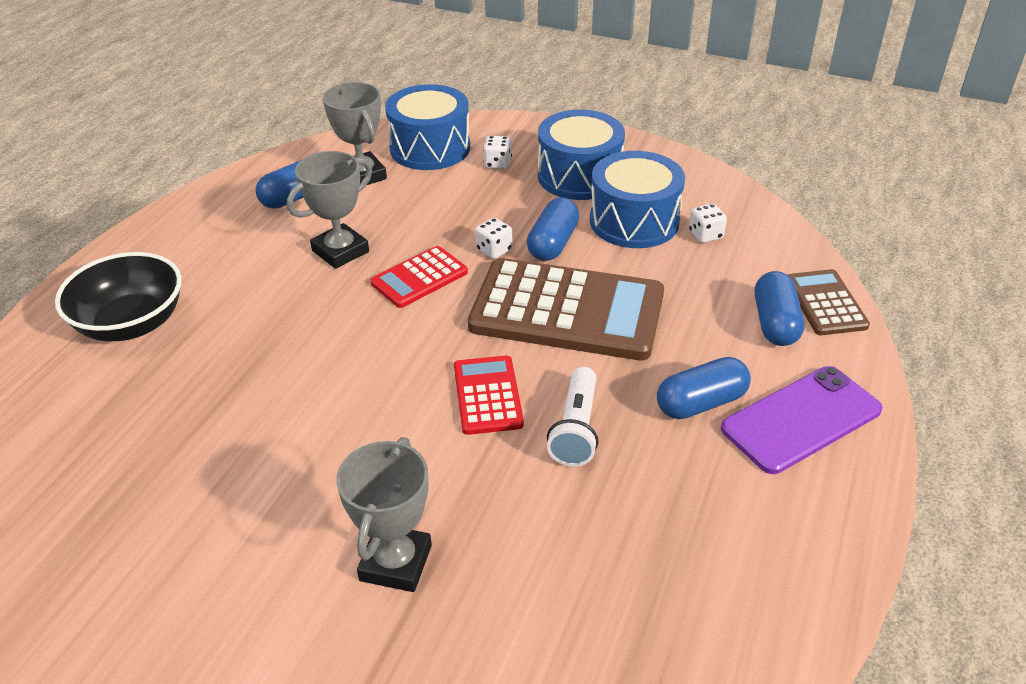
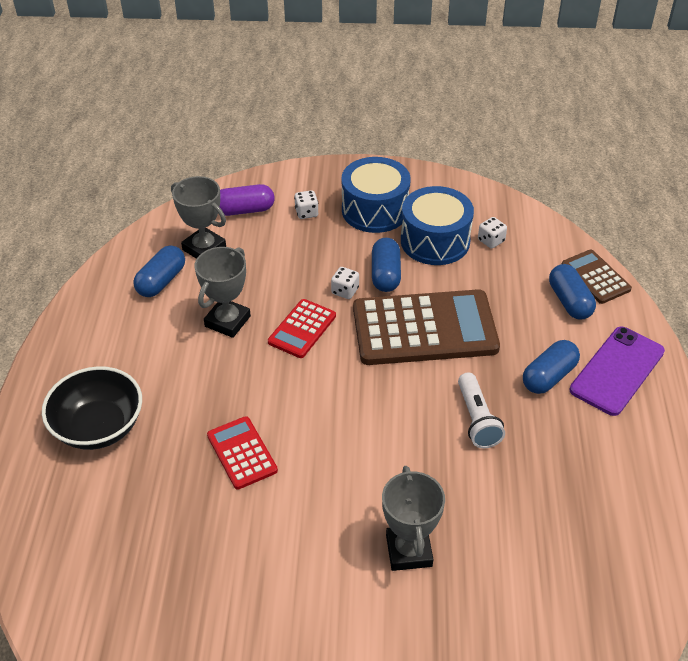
camera: 20 degrees left, 5 degrees up
(430, 148) = (244, 210): blue drum -> purple capsule
(488, 395) = (404, 411): red calculator -> red calculator (242, 453)

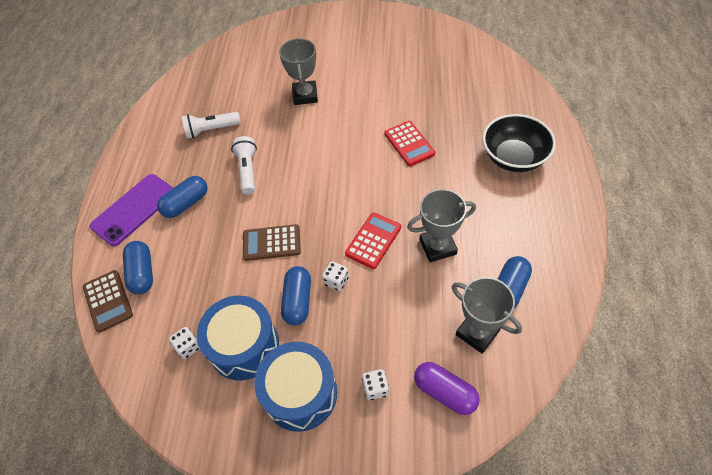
camera: 175 degrees left, 10 degrees up
(227, 321) = (437, 247): grey trophy -> grey trophy turned 45 degrees clockwise
(244, 210) = (445, 392): purple capsule -> purple capsule turned 45 degrees clockwise
(424, 329) = (271, 243): brown calculator -> brown calculator, size x0.50
(553, 488) = (211, 130): none -> white flashlight

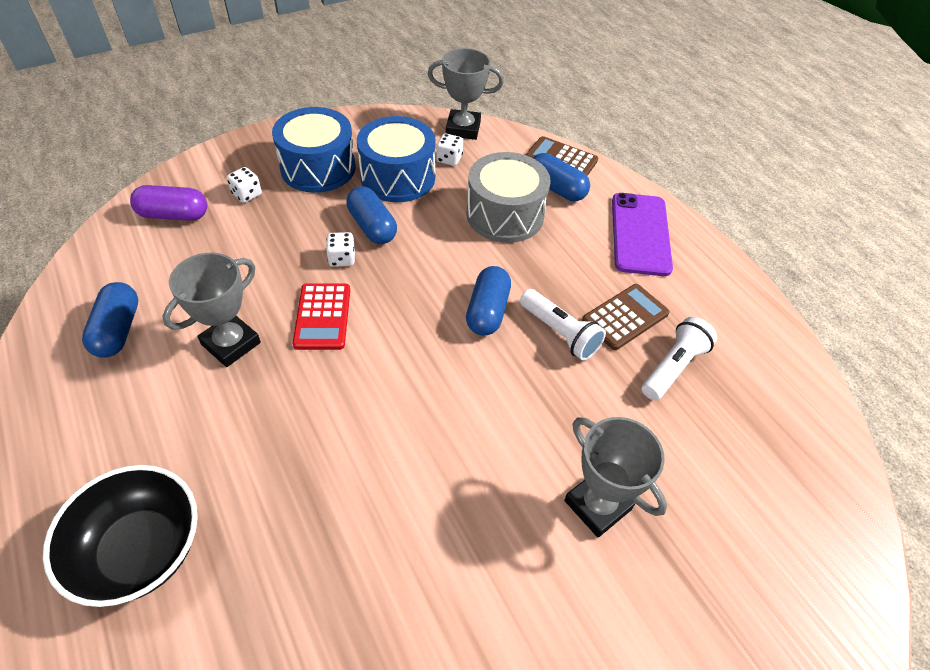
camera: 140 degrees right, 5 degrees down
(186, 203) = (590, 263): blue capsule -> blue capsule (487, 311)
(200, 266) = (505, 215): none -> grey drum
(271, 243) = (448, 265): brown calculator -> brown calculator (625, 317)
(409, 144) = (347, 489): red calculator -> none
(477, 332) = (150, 273): grey trophy -> grey trophy (463, 129)

